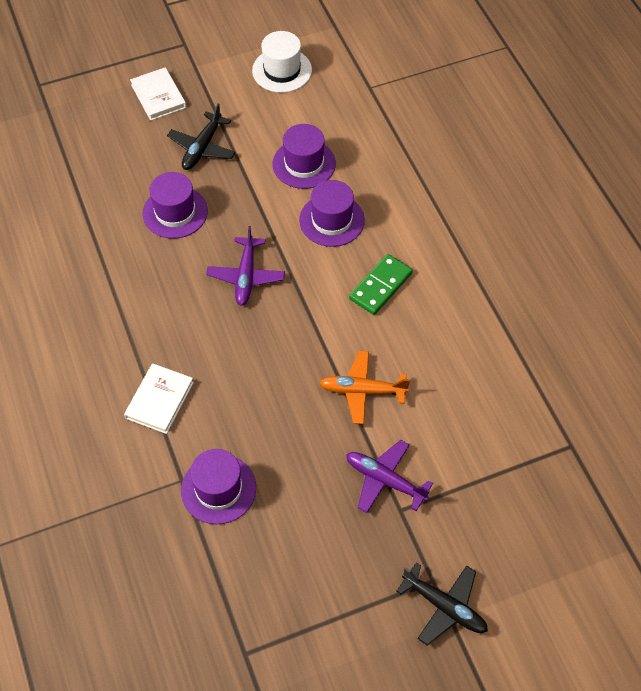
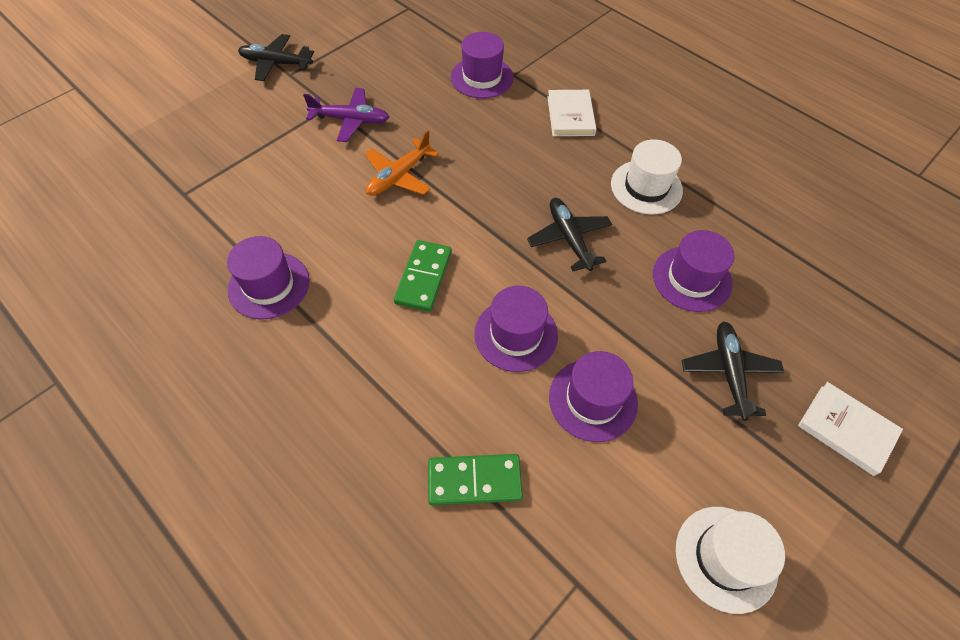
camera: 155 degrees right, 0 degrees up
(148, 297) = (646, 187): none -> white hat
(246, 276) = (569, 238): purple plane -> black plane
(362, 391) = (399, 176): orange plane -> orange plane turned 150 degrees clockwise
(404, 149) = (474, 481): none -> green domino
(507, 324) = (269, 285): none -> purple hat

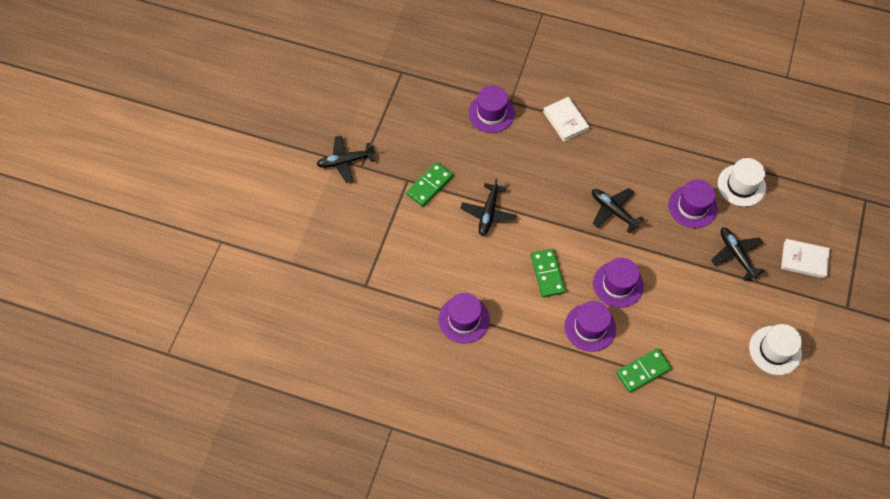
camera: 25 degrees left, 5 degrees up
(351, 120) = (429, 185): purple plane -> green domino
(399, 176) = (488, 213): orange plane -> black plane
(593, 400) = (677, 302): purple hat -> purple hat (590, 327)
(646, 187) = (638, 155): white hat -> white hat (741, 185)

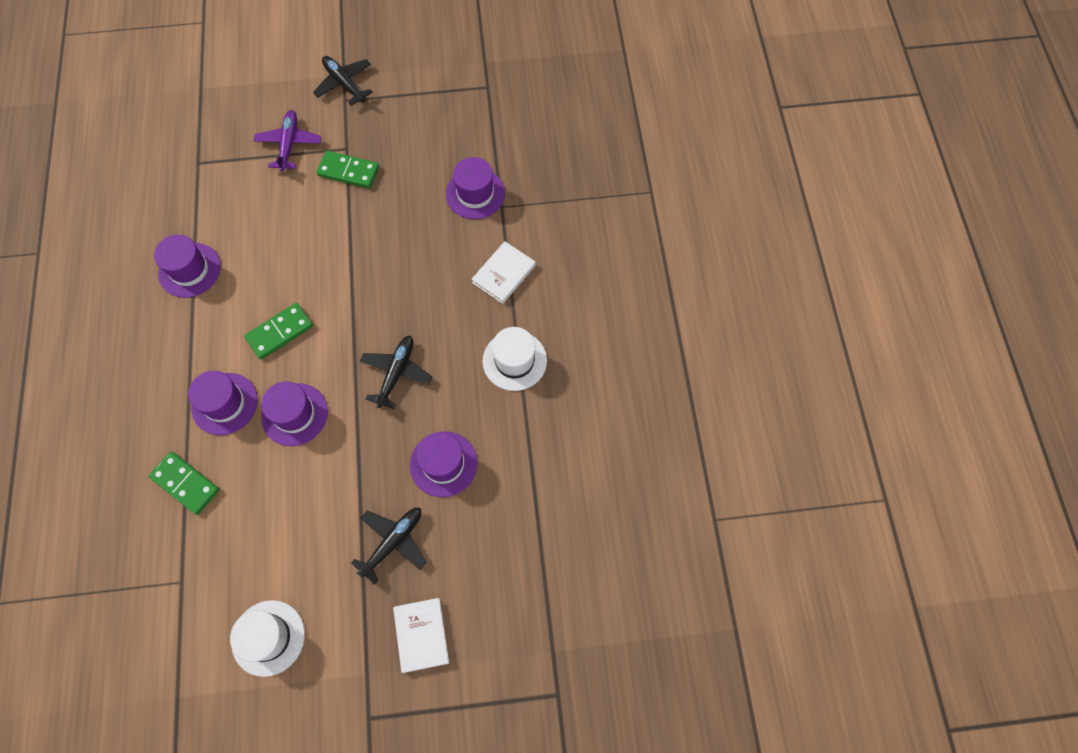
camera: 65 degrees right, 5 degrees up
(382, 216) = (289, 144): none -> purple plane
(488, 213) = (336, 242): black plane -> none
(741, 185) = (504, 515): white hat -> white hat (514, 360)

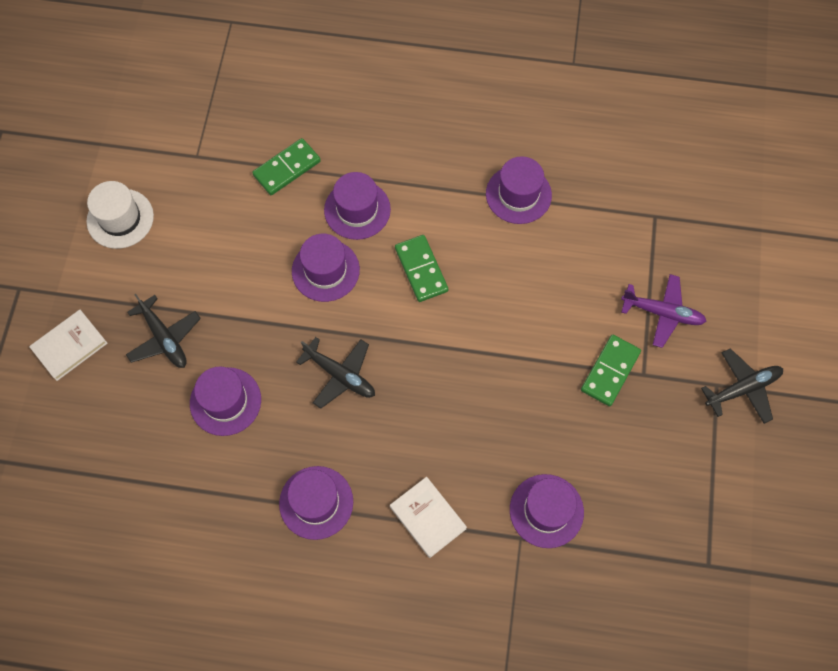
camera: 105 degrees right, 0 degrees up
(421, 635) = (69, 346): white book -> white book turned 45 degrees counterclockwise
(514, 360) = (316, 502): white hat -> purple hat

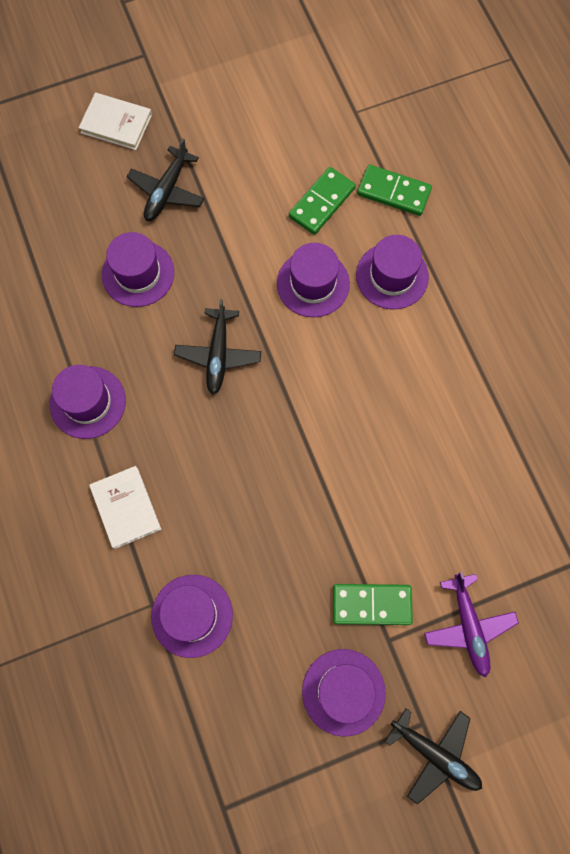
camera: 60 degrees right, 5 degrees up
(120, 218) = (255, 90): white hat -> none
(421, 269) = (367, 367): green domino -> green domino (322, 203)
(427, 518) = (125, 508): white book -> white book turned 45 degrees counterclockwise
(518, 194) = (507, 414): purple hat -> purple hat (343, 692)

